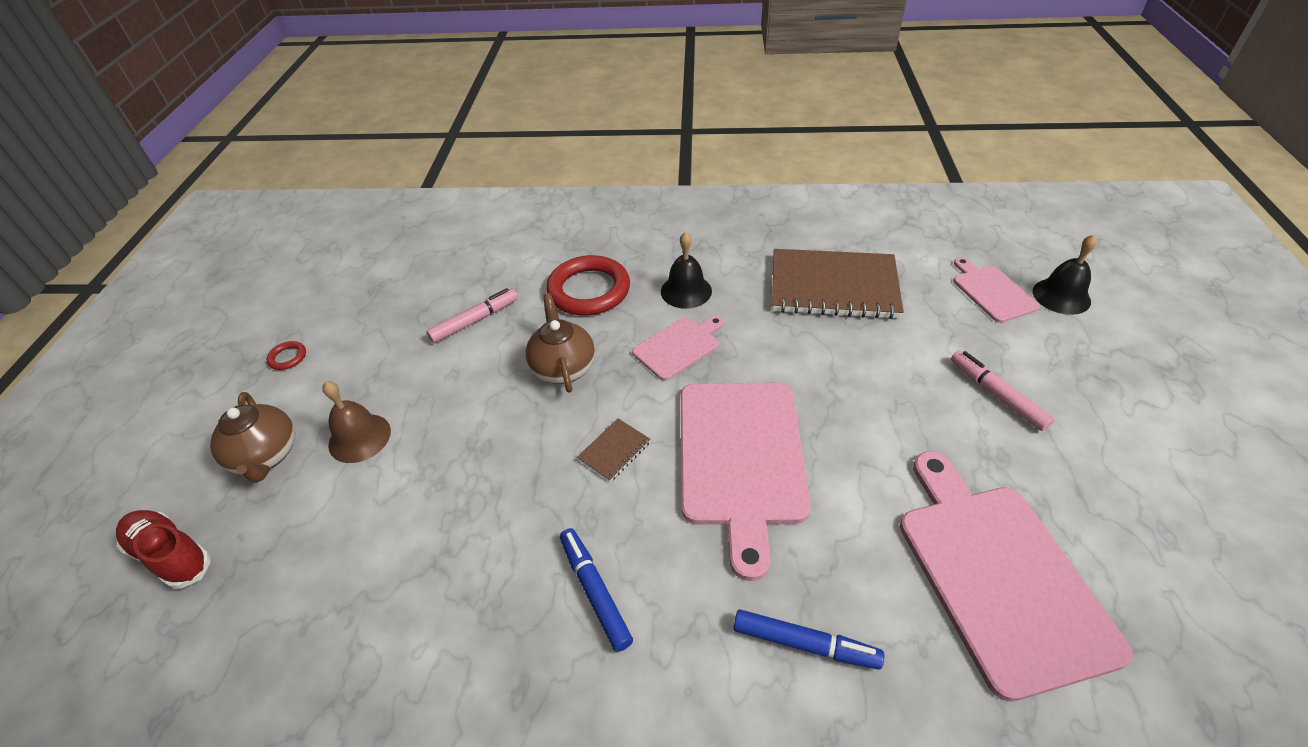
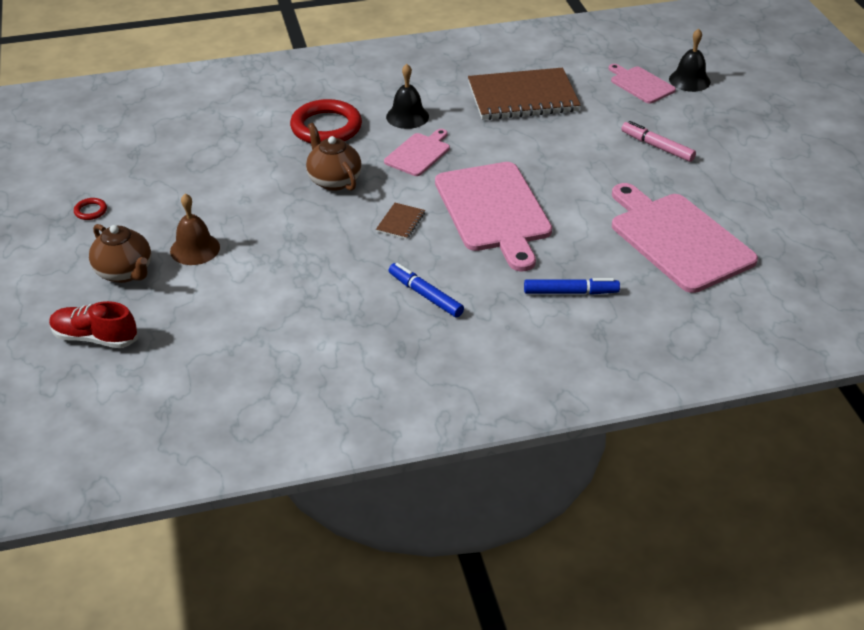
camera: 20 degrees left, 5 degrees down
(475, 321) = (240, 162): pink marker -> none

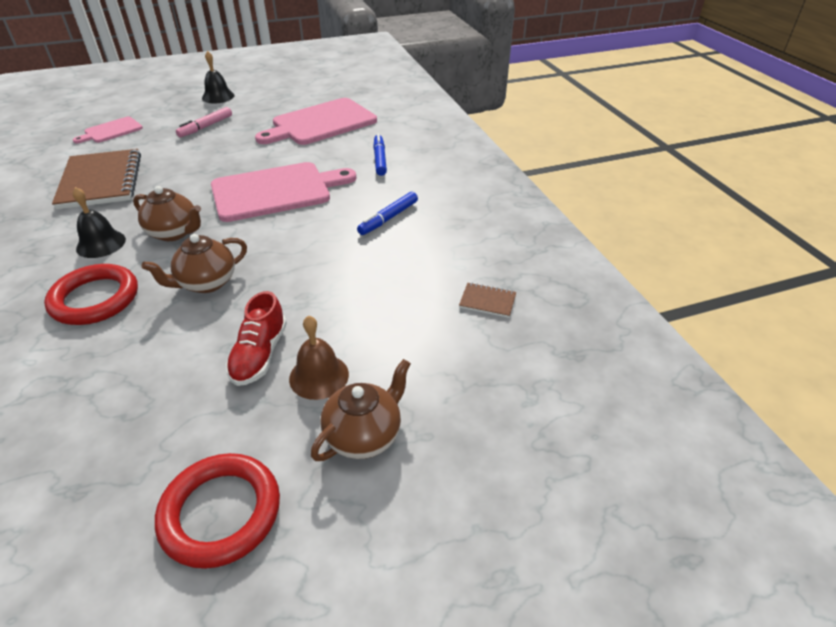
camera: 95 degrees left, 0 degrees up
(90, 211) = (221, 512): red ring -> red ring, size x2.40
(95, 338) = (486, 437): red shoe -> red shoe (259, 355)
(400, 222) = (286, 236): brown notebook -> brown notebook (487, 301)
(419, 153) = (174, 233): pink cutting board -> brown teapot
(689, 80) = (117, 113): black bell -> black bell (218, 96)

